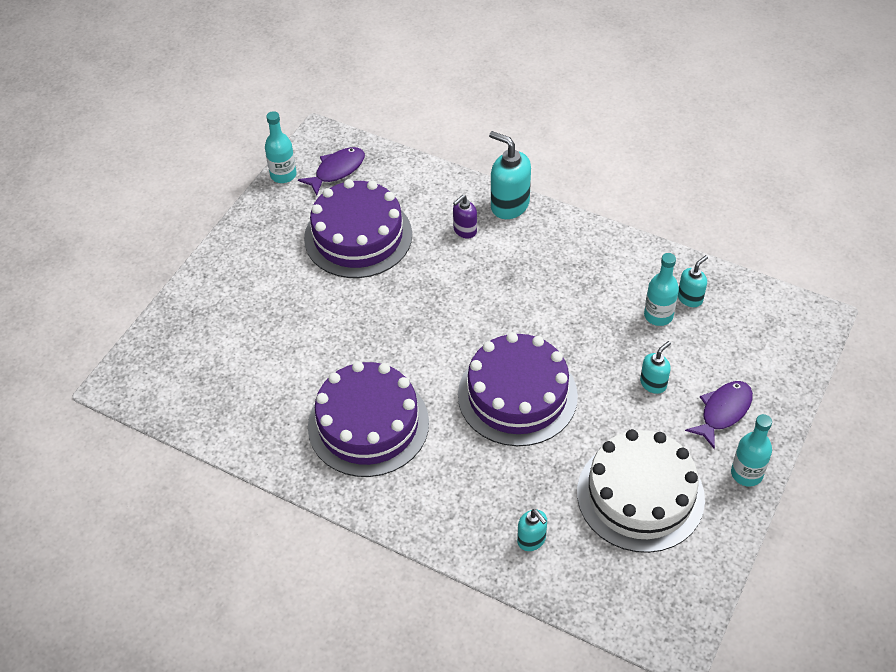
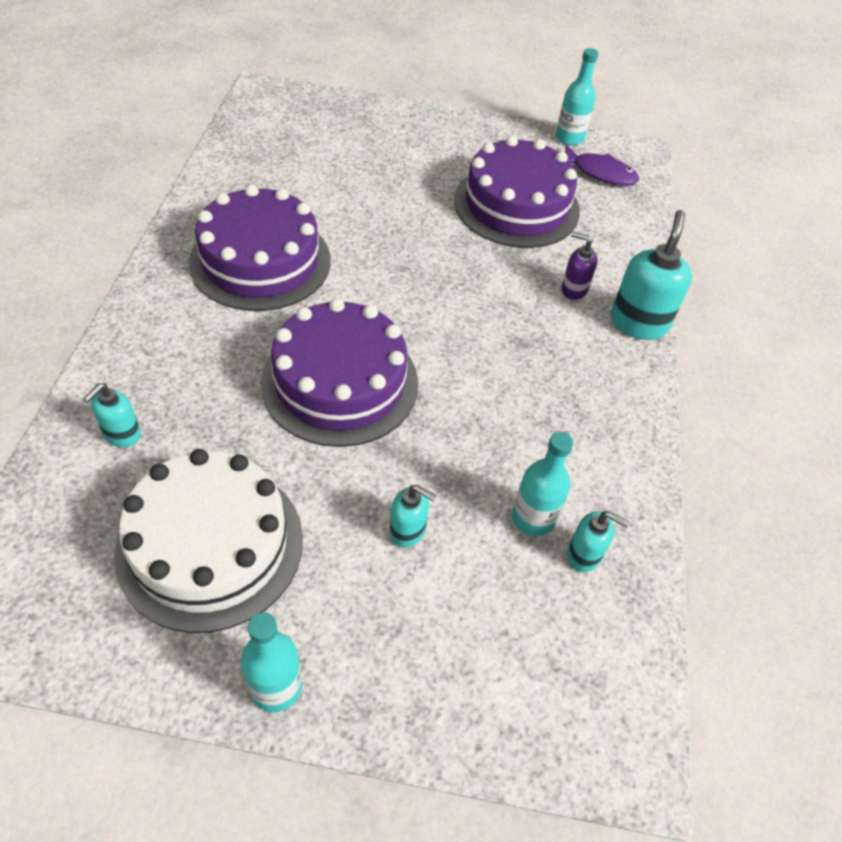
camera: 65 degrees right, 0 degrees up
(723, 411) = (385, 634): purple fish -> none

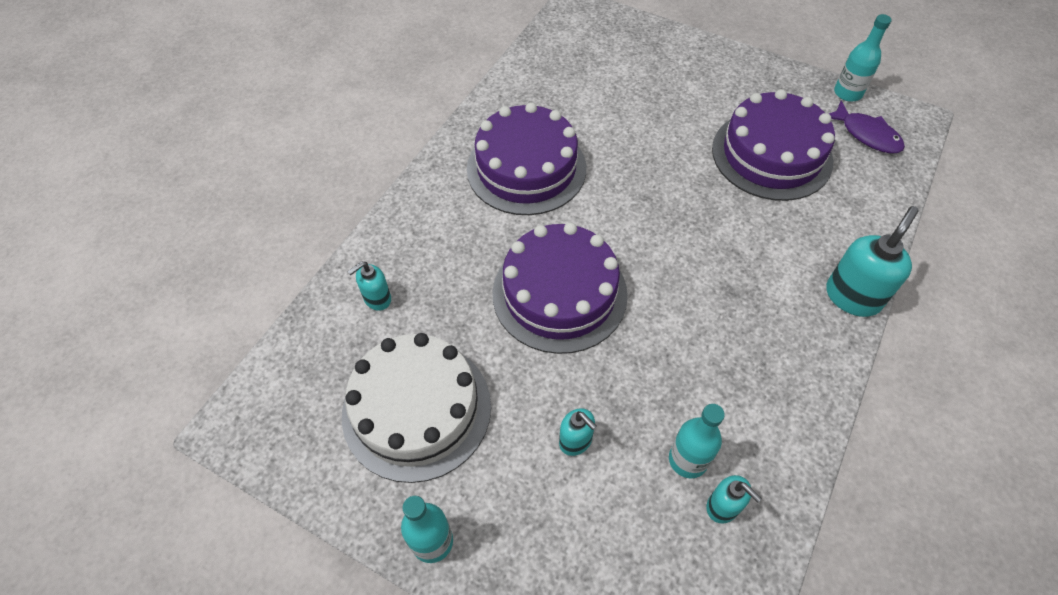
camera: 25 degrees right, 5 degrees up
(573, 289) = (799, 249): purple soap dispenser -> none

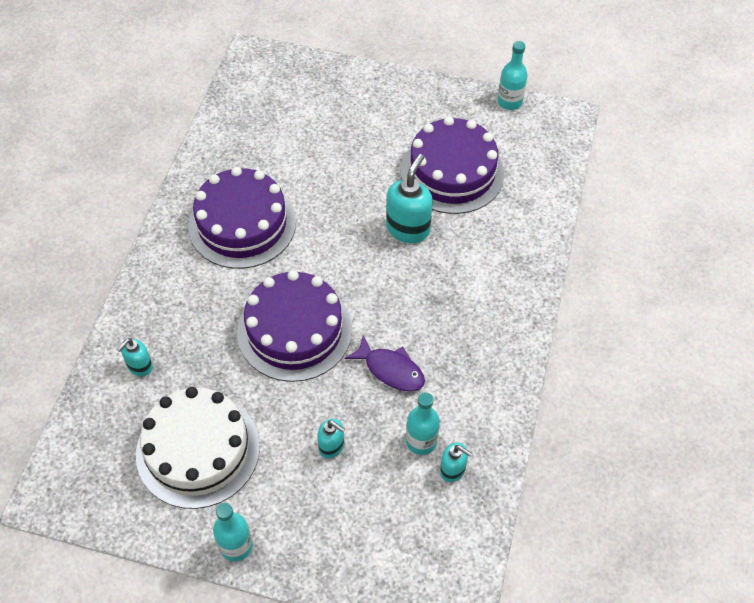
camera: 15 degrees left, 0 degrees up
(852, 296) = (532, 285): turquoise soap dispenser -> turquoise soap dispenser (408, 228)
(866, 134) = (529, 139): purple fish -> purple fish (391, 370)

